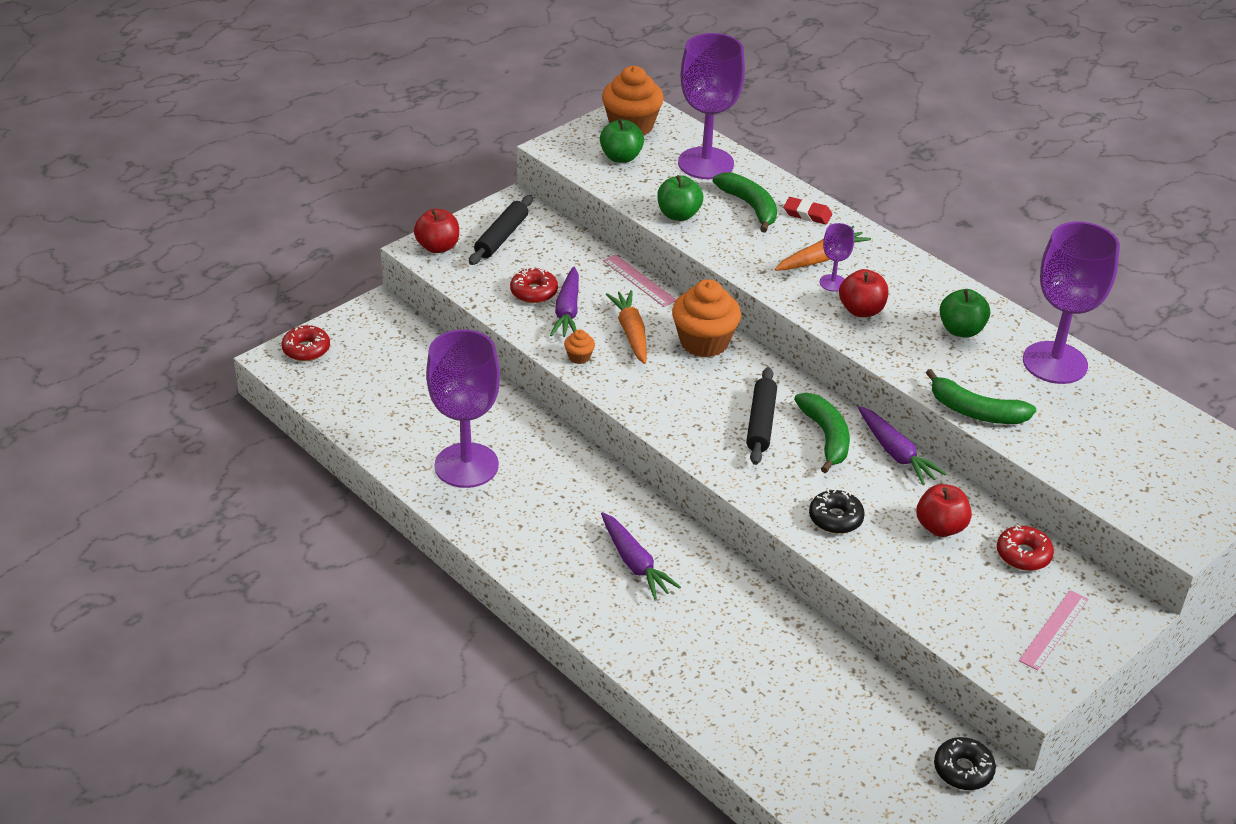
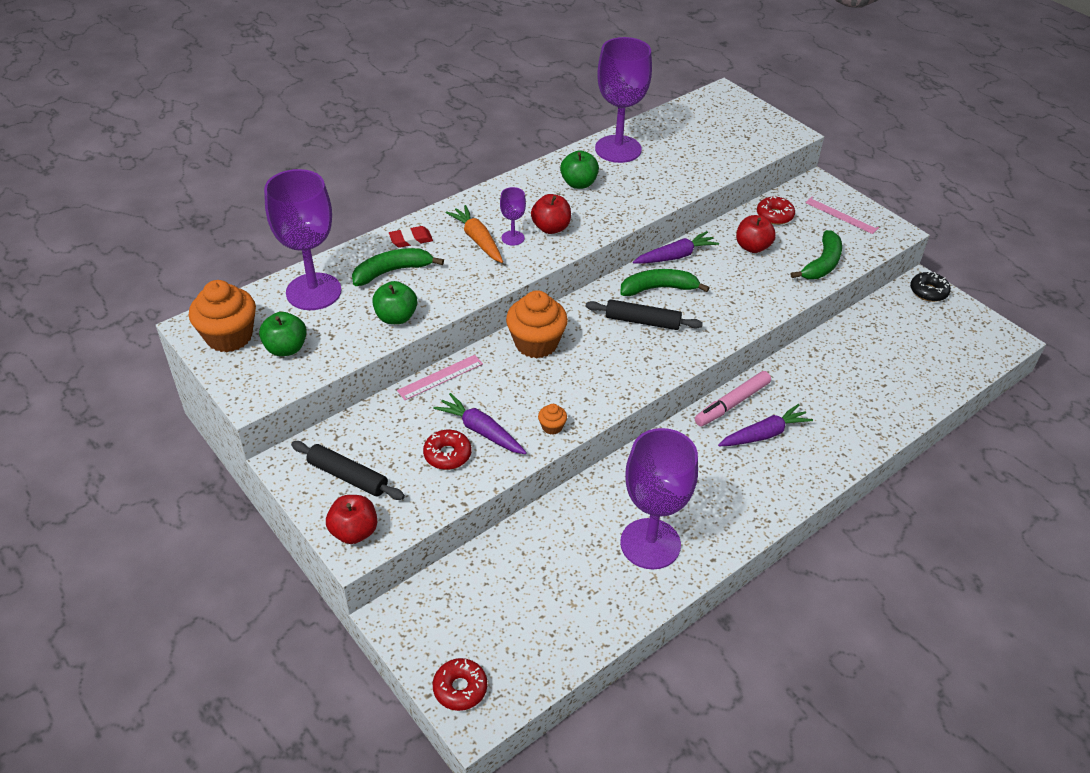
camera: 85 degrees left, 5 degrees up
(567, 311) = (481, 431): purple carrot -> purple carrot turned 150 degrees counterclockwise
(631, 333) = (519, 389): orange carrot -> none
(681, 537) = (732, 404): none -> pink marker
(807, 214) = (411, 240): red eraser -> red eraser turned 45 degrees clockwise
(835, 518) = (749, 295): black donut -> none
(975, 411) = (673, 192): green banana -> green banana (821, 264)

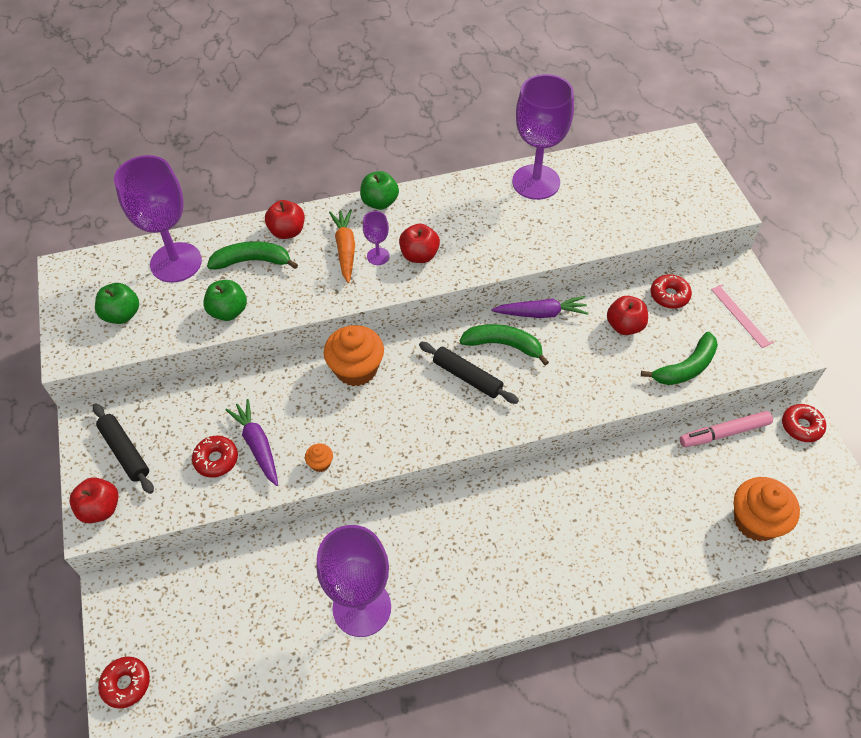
camera: 25 degrees right, 10 degrees up
(229, 336) = (85, 288): orange cupcake -> orange cupcake (756, 521)
(411, 240) = (287, 231): red eraser -> red apple
(440, 377) = (254, 377): pink ruler -> none
(579, 183) = (474, 212): green apple -> green apple (380, 202)
(732, 404) = (522, 487): pink marker -> pink marker (724, 433)
(764, 434) = (533, 531): purple carrot -> none
(928, 292) = (801, 426): black donut -> red donut

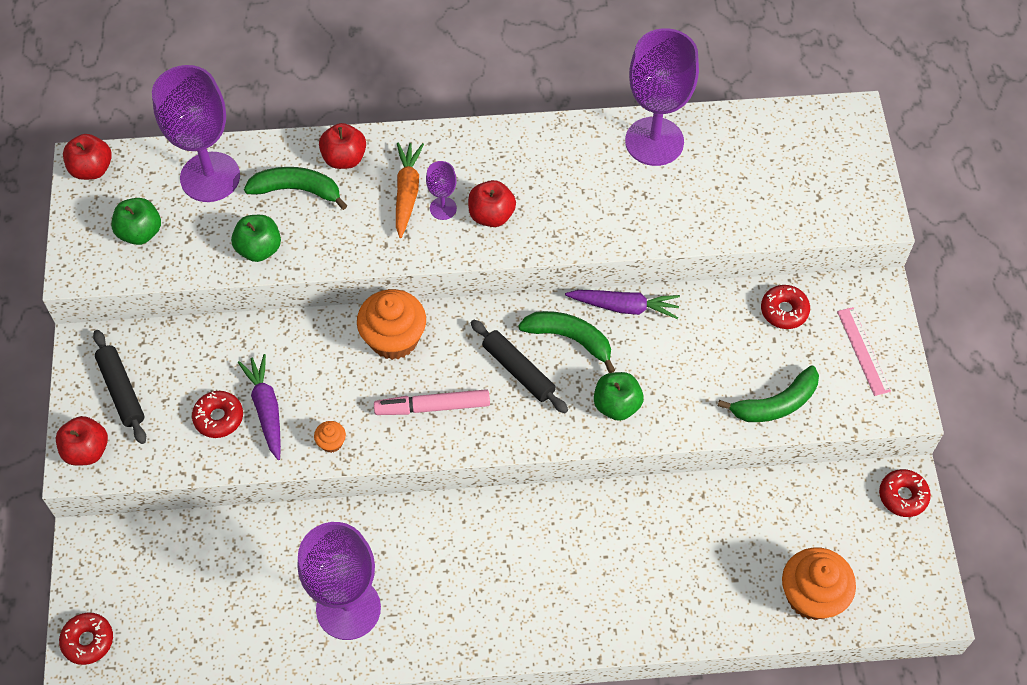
camera: 10 degrees right, 5 degrees up
(380, 202) = (460, 138): green apple -> green apple (617, 405)
(624, 326) = (719, 340): red apple -> red apple (92, 169)
(724, 433) = (808, 487): pink marker -> pink marker (432, 407)

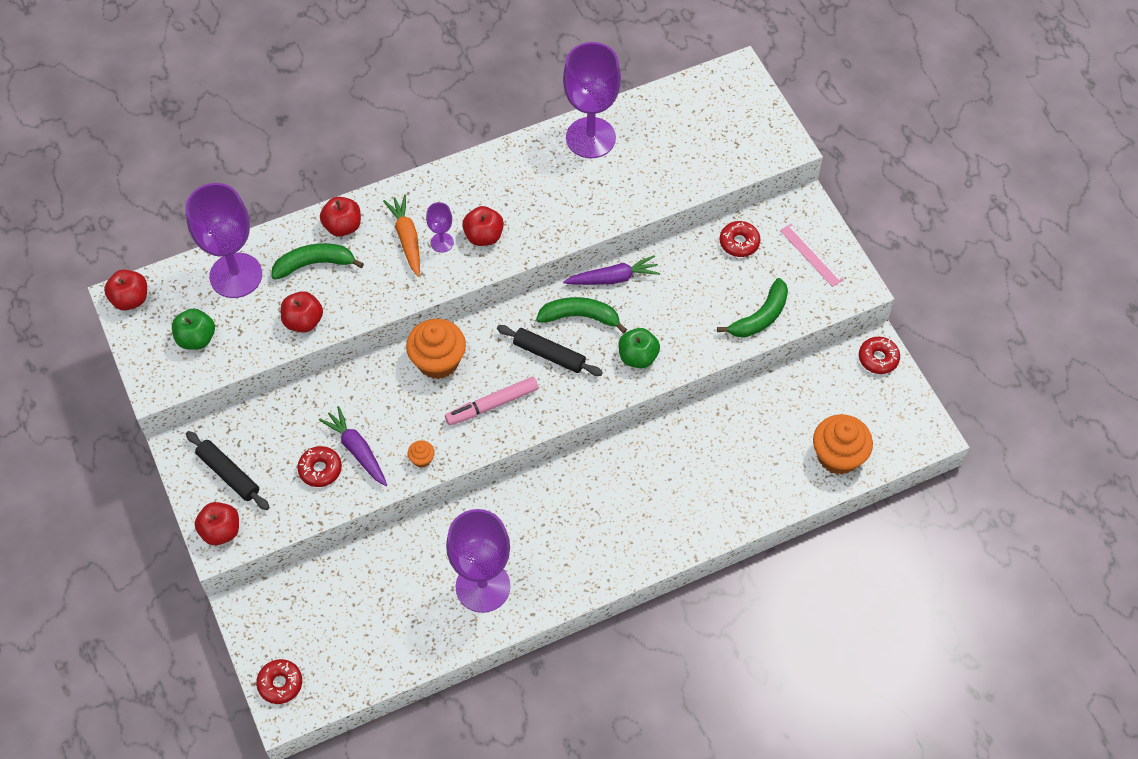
camera: 20 degrees left, 0 degrees up
(259, 249) = (303, 321): green apple -> red apple

